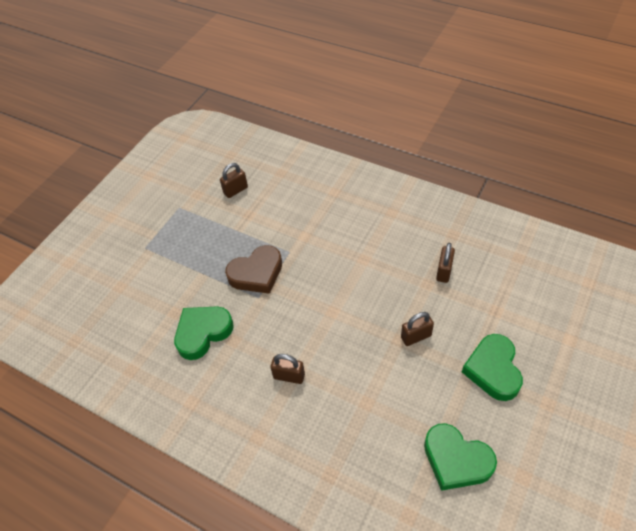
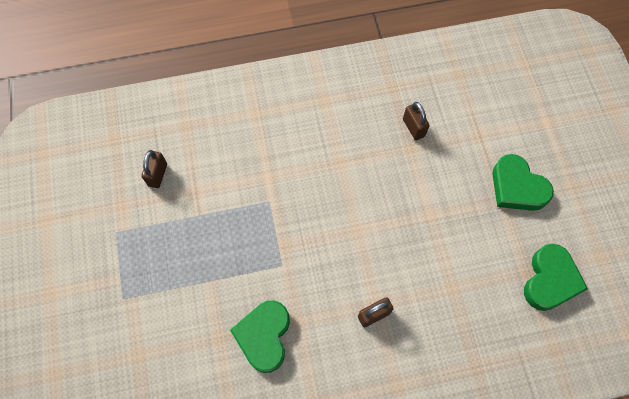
camera: 45 degrees left, 15 degrees up
(257, 273) = (259, 244): brown heart -> none
(416, 336) = (440, 202): brown padlock -> none
(456, 460) = (550, 280): green heart -> green heart turned 60 degrees counterclockwise

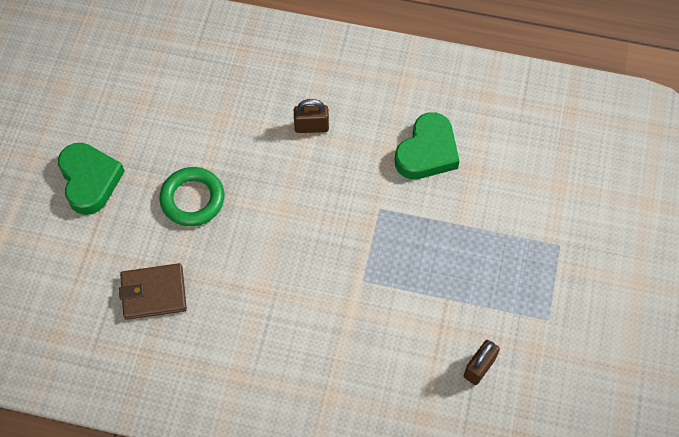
camera: 155 degrees left, 5 degrees down
(413, 128) = (154, 293): brown padlock -> brown wallet
(431, 207) = (192, 199): none -> green ring
(550, 280) = (125, 86): green heart -> none

